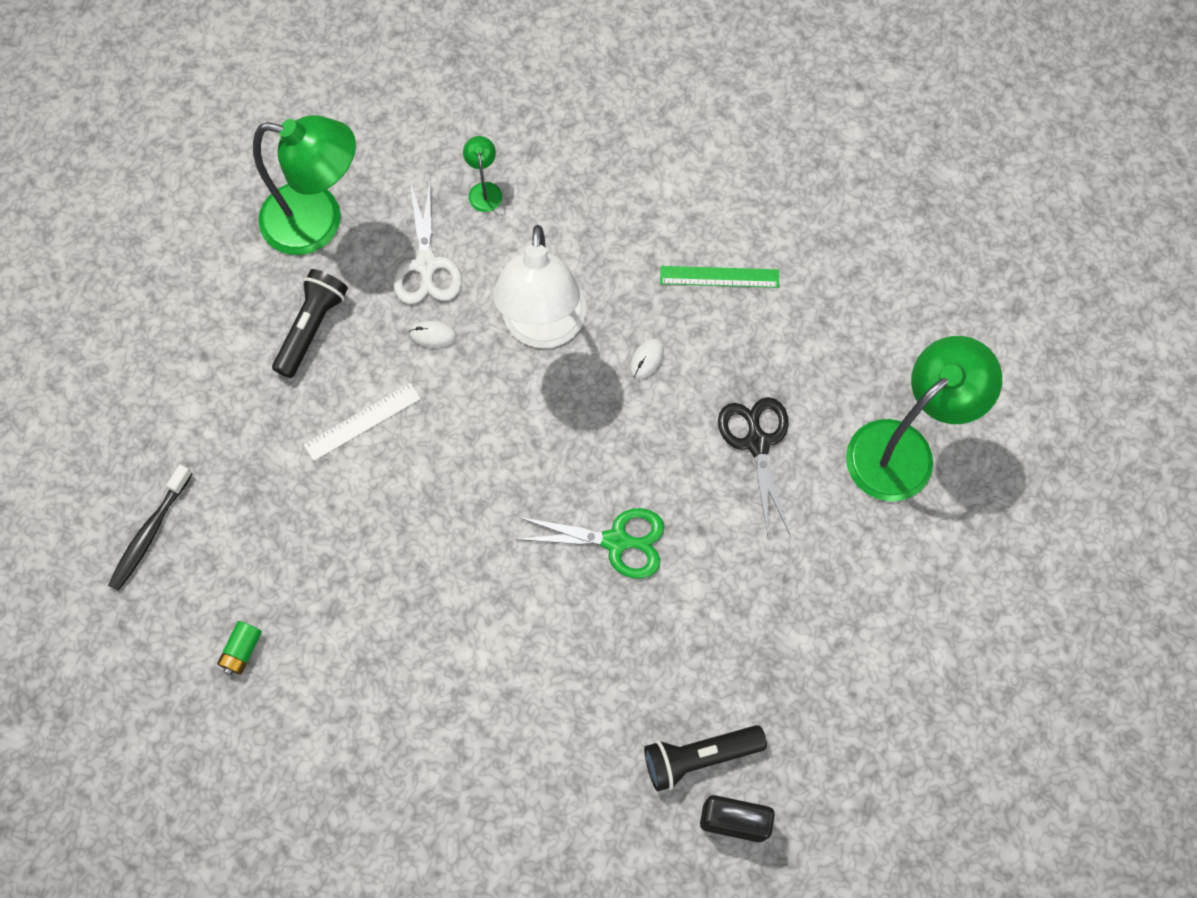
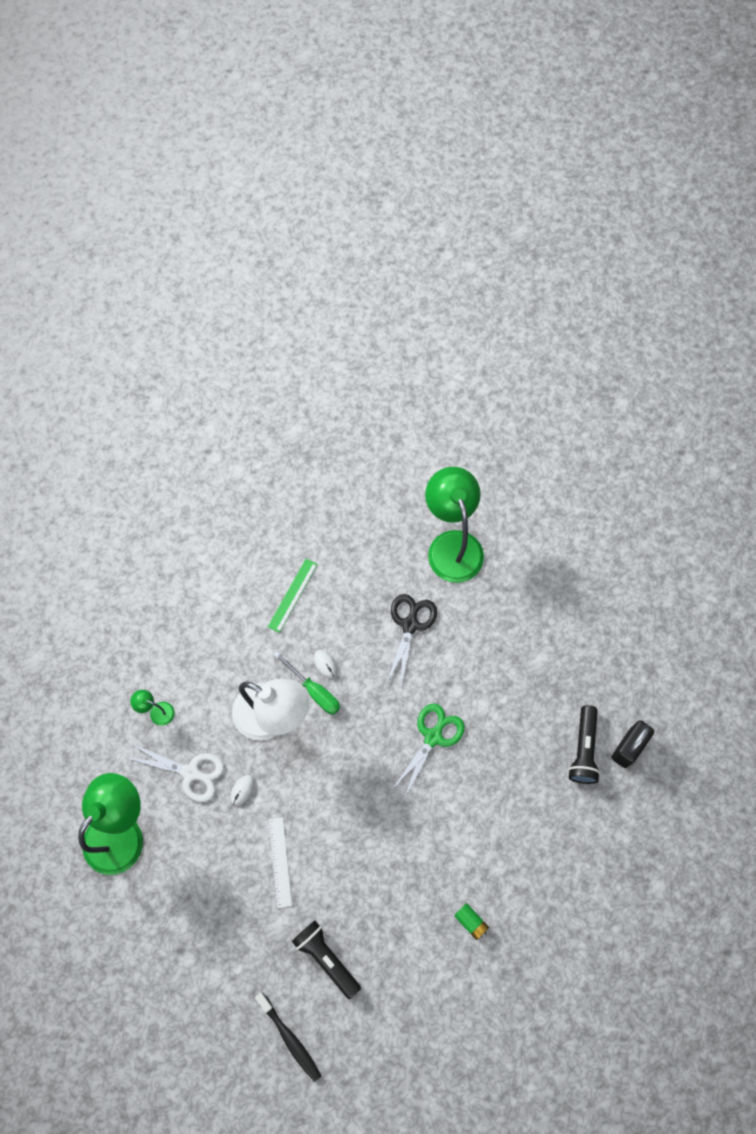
camera: 65 degrees left, 0 degrees up
(242, 650) = (398, 1006): green battery -> green battery (471, 922)
(312, 328) = (197, 868): black flashlight -> black flashlight (326, 958)
(603, 362) = (314, 691): none -> green screwdriver
(757, 443) = (410, 625): black scissors -> black scissors turned 90 degrees clockwise

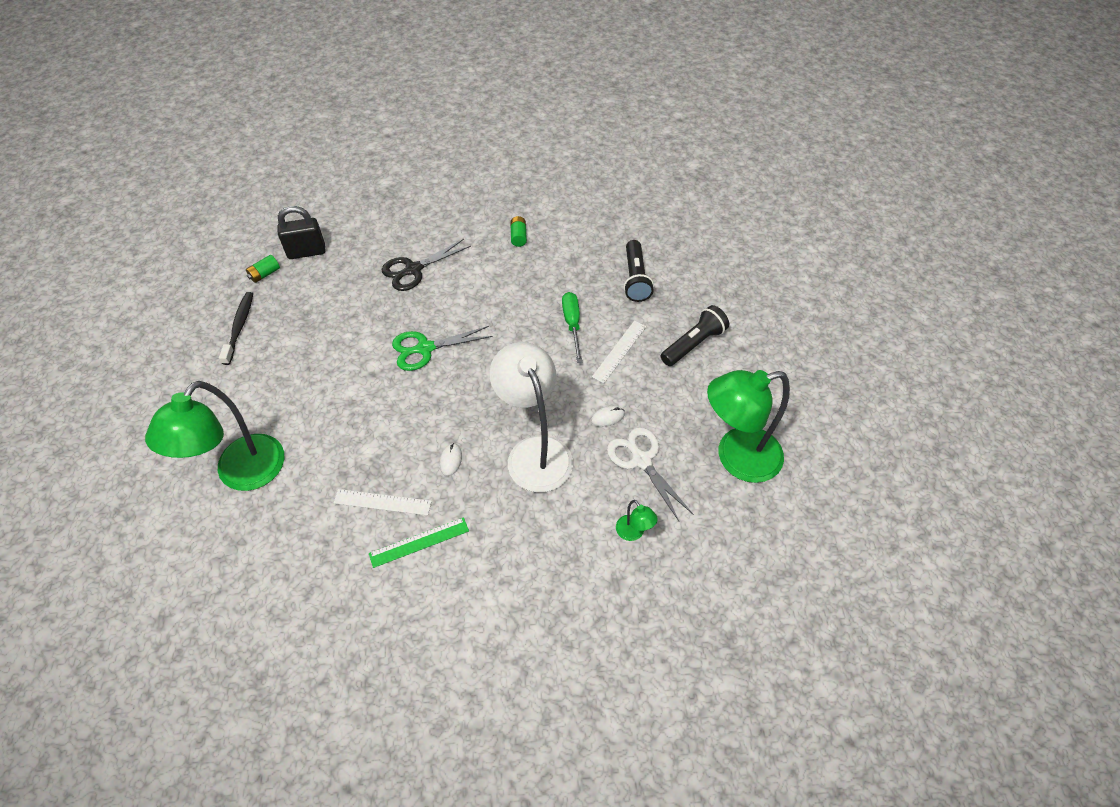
camera: 140 degrees left, 15 degrees down
(290, 1038) = (698, 256): black toothbrush -> black toothbrush (239, 327)
(314, 691) = (480, 446): green screwdriver -> green screwdriver (572, 324)
(342, 600) = (382, 502): none -> white ruler
(410, 625) = (351, 437): black scissors -> black scissors (413, 269)
(583, 749) = (335, 270): black flashlight -> black flashlight (693, 344)
(633, 698) = (265, 274): none -> green battery

